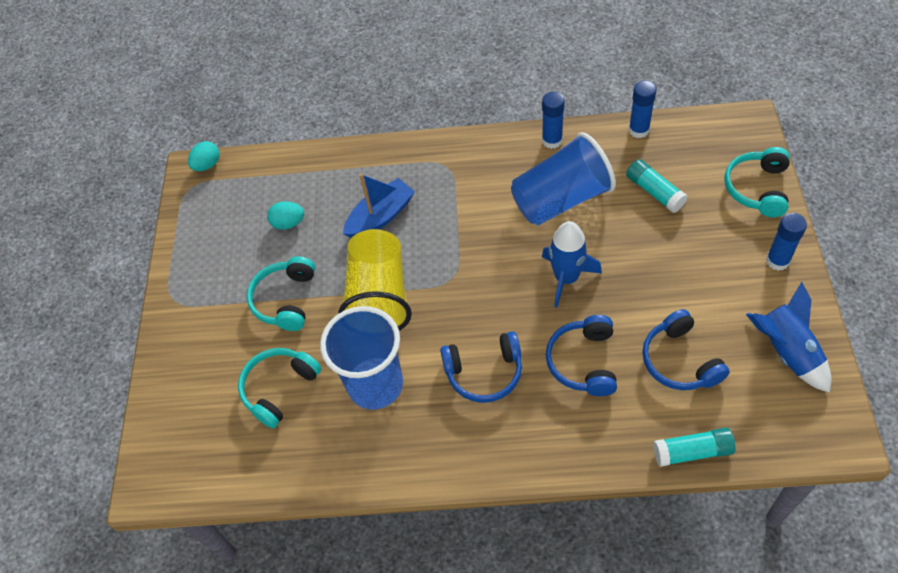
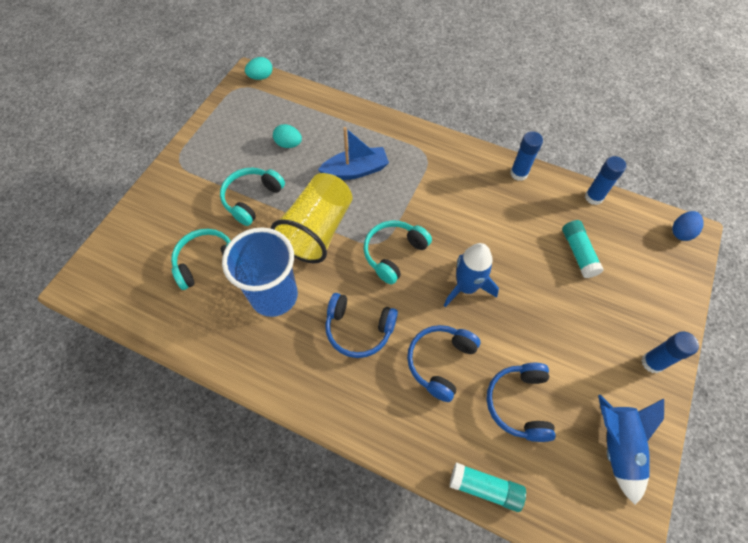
camera: 20 degrees right, 5 degrees up
(561, 199) = (498, 223): blue cup -> none
(738, 125) = (681, 232): none -> blue egg
(757, 188) = (668, 292): turquoise headphones -> turquoise headphones (394, 253)

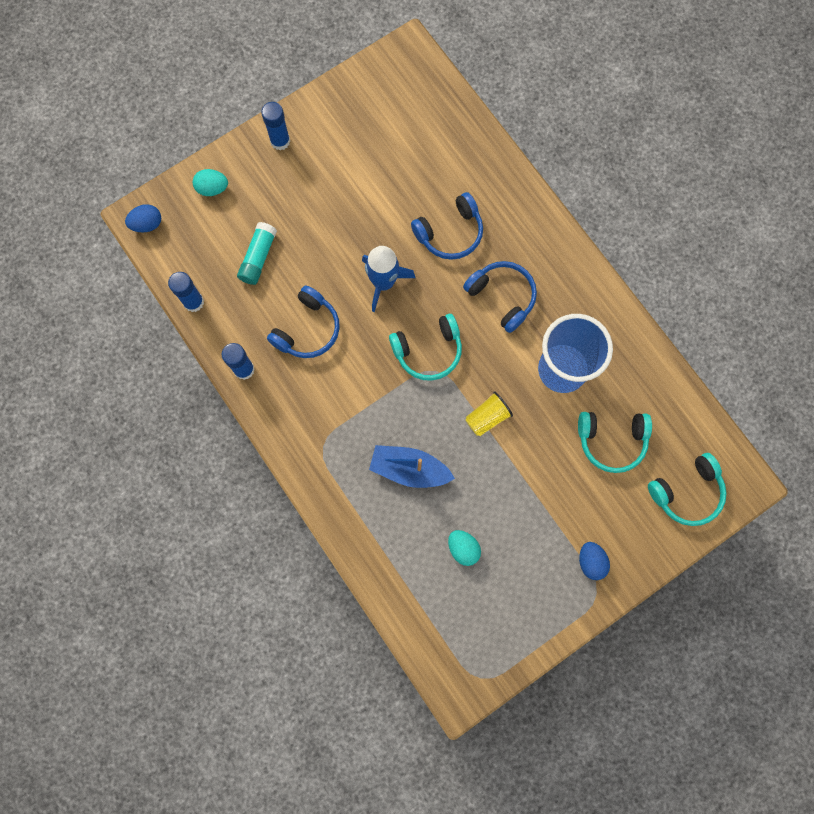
camera: 150 degrees left, 15 degrees up
(190, 177) = (591, 561): none -> blue egg
(252, 199) = (536, 493): turquoise headphones -> turquoise headphones (687, 492)
(261, 77) = (445, 682): turquoise egg -> turquoise egg (212, 188)
(318, 230) = (487, 417): yellow cup -> yellow cup, size x0.47
(485, 488) = (476, 132): turquoise glue stick -> none
(519, 404) = (409, 170): blue headphones -> blue headphones (307, 329)
(616, 446) = (360, 106): blue rocket -> none

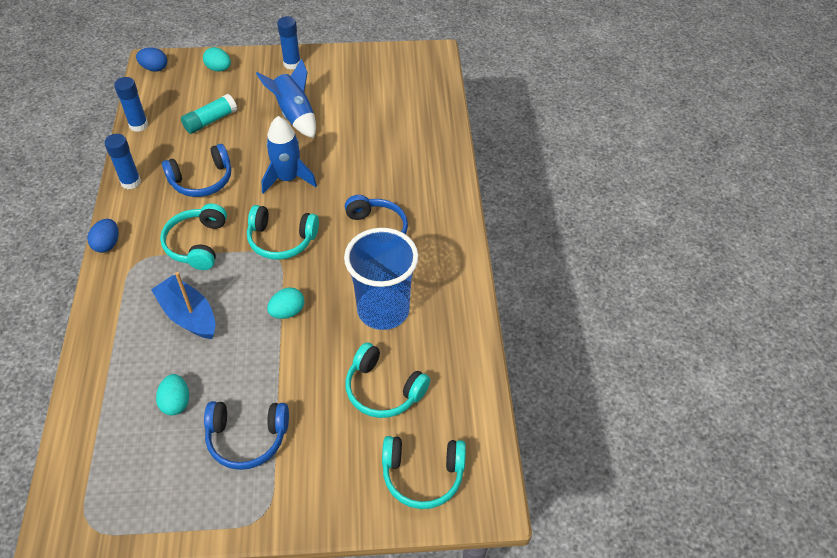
camera: 30 degrees right, 25 degrees down
(333, 205) = (295, 115): none -> blue rocket
(359, 398) = (197, 244): none -> turquoise headphones
(450, 233) = (369, 172): blue headphones -> blue headphones (247, 438)
(487, 417) = (287, 312): yellow cup -> turquoise egg
(591, 561) = (280, 483): blue egg -> blue egg (107, 244)

